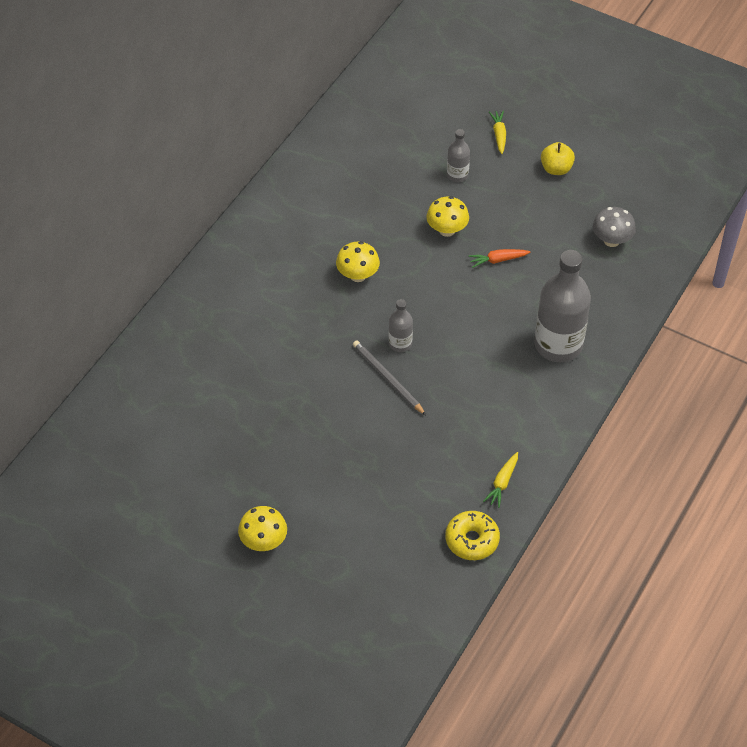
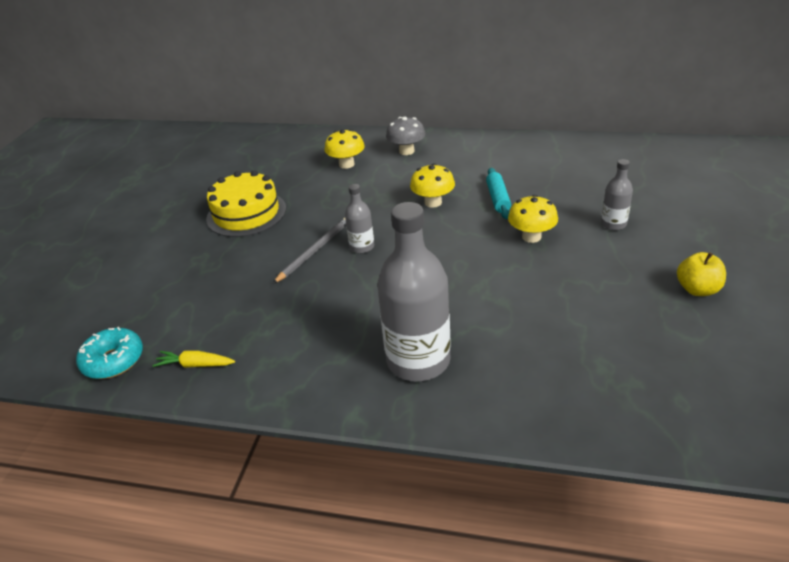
camera: 75 degrees right, 15 degrees down
(264, 541) = (112, 234): yellow mushroom -> yellow mushroom (346, 164)
(292, 421) = (246, 213): none -> yellow cake
(378, 230) = (498, 199): none -> turquoise rolling pin
(472, 540) = (113, 360): yellow donut -> turquoise donut
(498, 260) = (516, 281): orange carrot -> none
(499, 135) = (701, 235): yellow carrot -> none
(611, 240) = (625, 368): grey mushroom -> grey mushroom (406, 151)

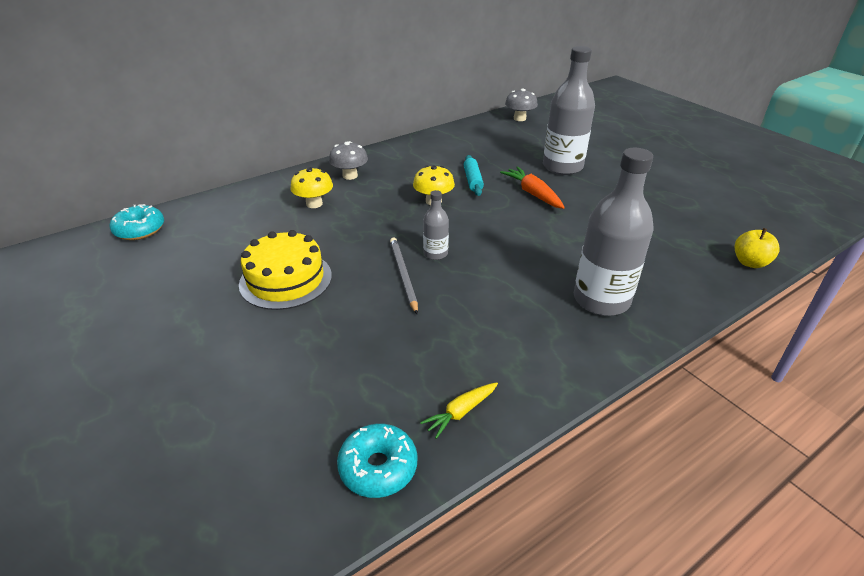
camera: 50 degrees left, 0 degrees up
(227, 138) = (140, 230): none -> turquoise donut
(498, 199) = (473, 180): turquoise rolling pin -> turquoise rolling pin turned 45 degrees clockwise
(531, 237) = (532, 194): yellow mushroom -> orange carrot
(613, 224) = (562, 167): grey bottle -> grey bottle, size x2.07
(661, 153) = (519, 118): none -> grey mushroom
(697, 289) = (656, 182): yellow apple -> yellow apple (750, 262)

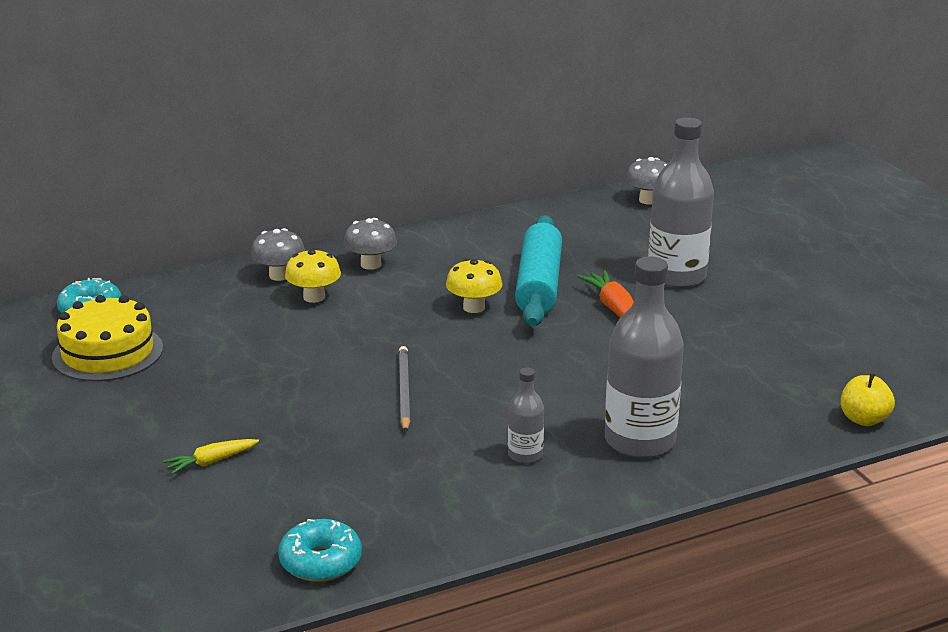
camera: 10 degrees right, 10 degrees down
(285, 189) = (279, 275): none -> grey mushroom
(286, 279) = (260, 382): yellow cake -> yellow cake (108, 352)
(435, 253) = (453, 371): grey bottle -> grey bottle (525, 455)
(461, 412) = (423, 528): yellow carrot -> yellow carrot (211, 462)
(473, 180) = (539, 285): turquoise rolling pin -> turquoise rolling pin, size x1.99

